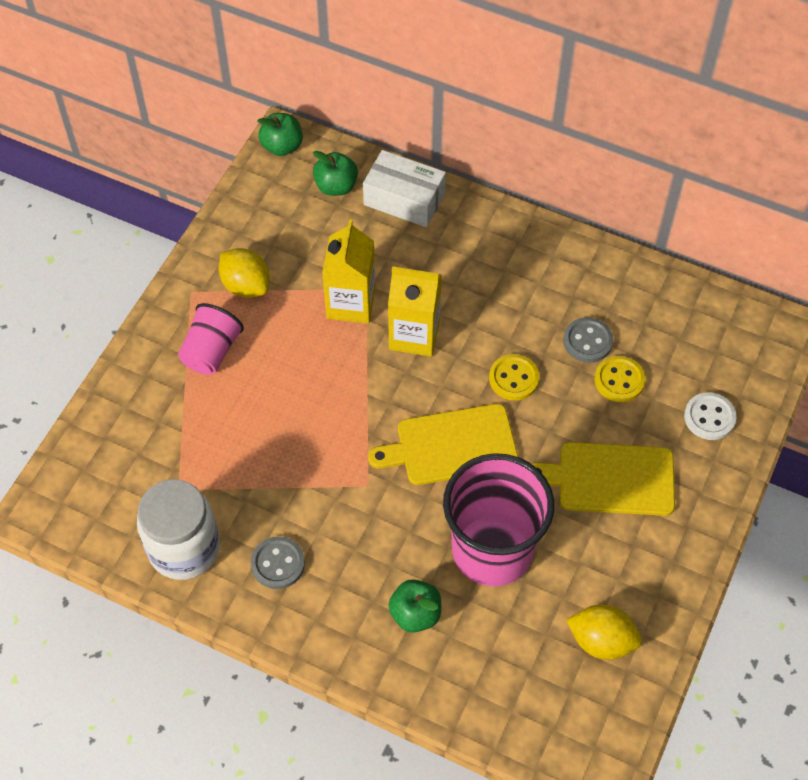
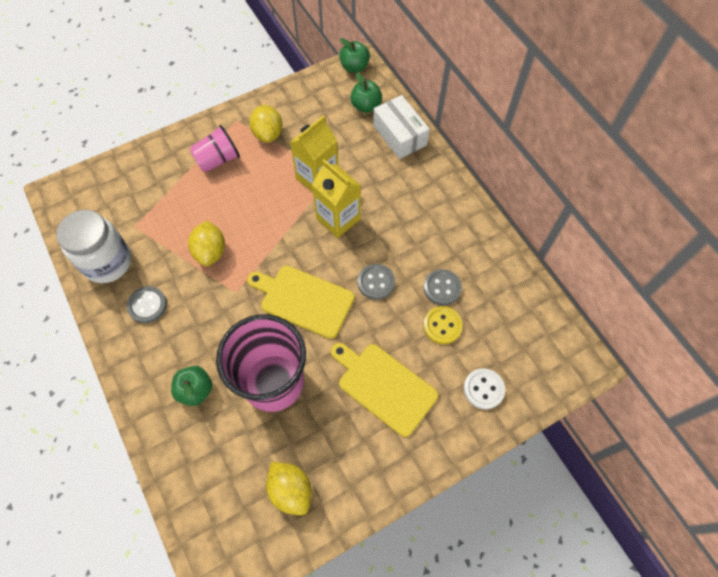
camera: 35 degrees right, 5 degrees up
(298, 460) = (210, 252): none -> yellow lemon
(513, 378) = (376, 282): yellow button -> grey button

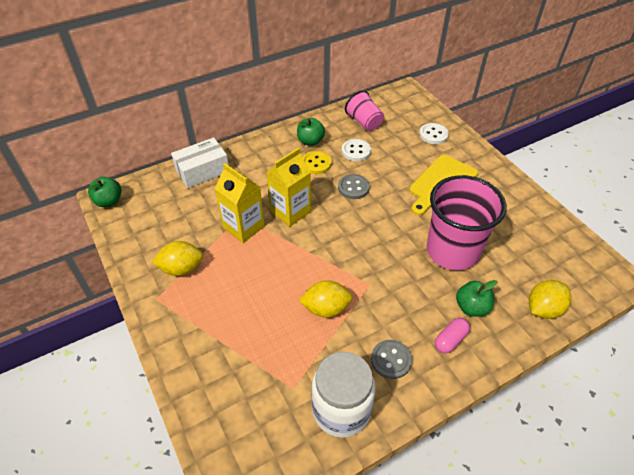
camera: 90 degrees left, 15 degrees down
(160, 362) = (450, 340): none -> pink capsule
(218, 160) = (209, 312): pink cup -> pink cup (364, 122)
(291, 490) = (536, 236): yellow lemon -> yellow lemon (543, 309)
(304, 300) = (373, 233): yellow cutting board -> none
(366, 106) = (162, 193): green apple -> green apple (310, 141)
(442, 288) = (356, 151): grey button -> white button
(442, 326) = (388, 152): yellow button -> yellow button (316, 163)

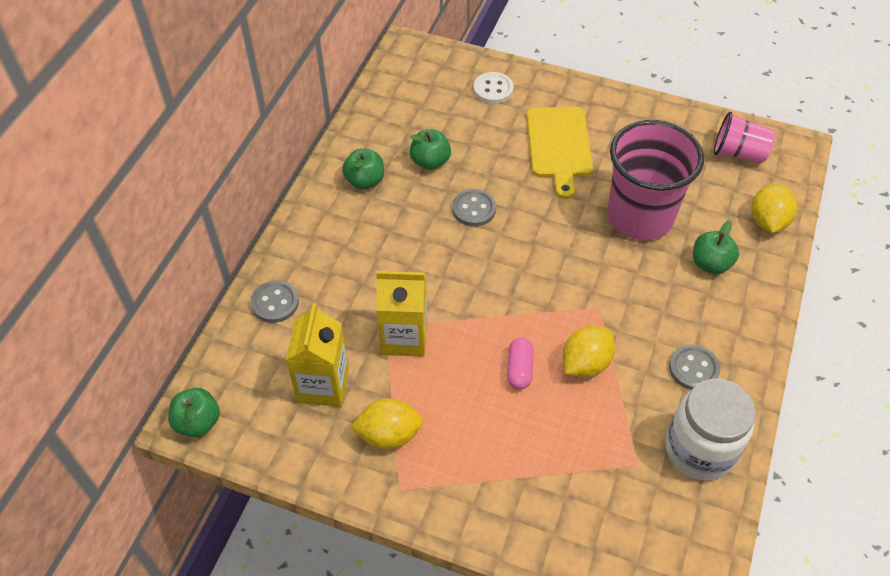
camera: 40 degrees left, 5 degrees up
(181, 268) = (389, 435): yellow lemon -> yellow lemon turned 45 degrees clockwise
(202, 171) = (275, 303): white box -> grey button
(290, 212) = (436, 283): yellow carton -> yellow carton (323, 385)
(316, 163) = (402, 205): yellow button -> none
(356, 151) = (430, 161): white button -> green apple
(364, 122) = (401, 118): pink cup -> pink cup (738, 153)
(450, 340) = (723, 310): pink capsule -> pink capsule (519, 369)

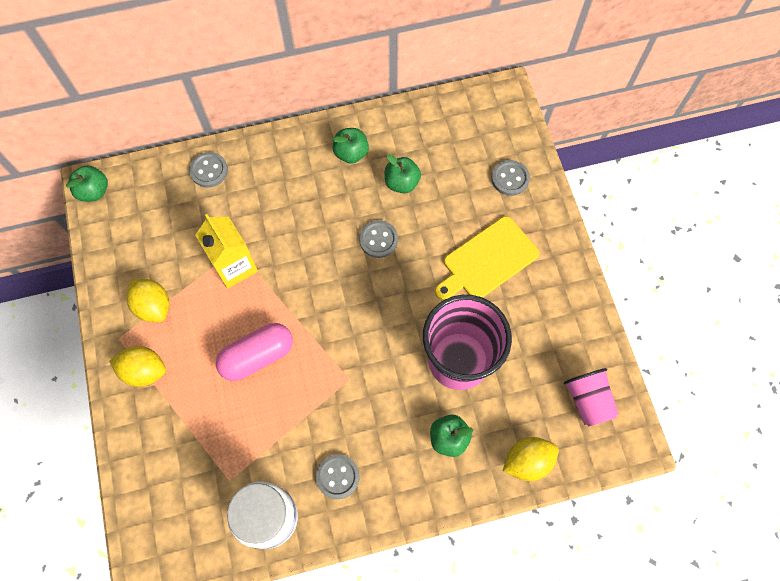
camera: 55 degrees right, 15 degrees up
(323, 385) = (165, 243): yellow carton -> none
(493, 89) = (510, 179): white button -> grey button
(519, 369) = (257, 356): pink capsule -> pink capsule, size x1.73
(585, 363) = (291, 397): yellow lemon -> yellow lemon (144, 371)

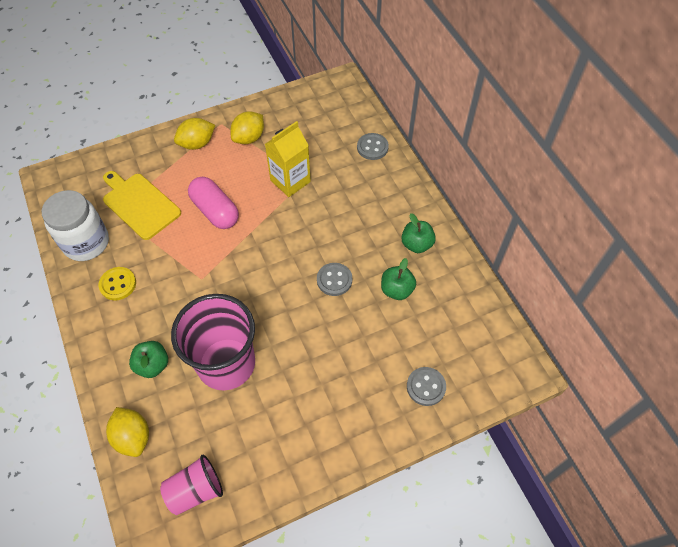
camera: 80 degrees right, 10 degrees down
(94, 191) = (337, 83): green apple -> none
(144, 371) = (197, 144): yellow lemon -> yellow lemon turned 60 degrees clockwise
(338, 477) = (118, 284): grey button -> yellow button
(487, 260) = (331, 376): yellow cutting board -> yellow cutting board (139, 204)

